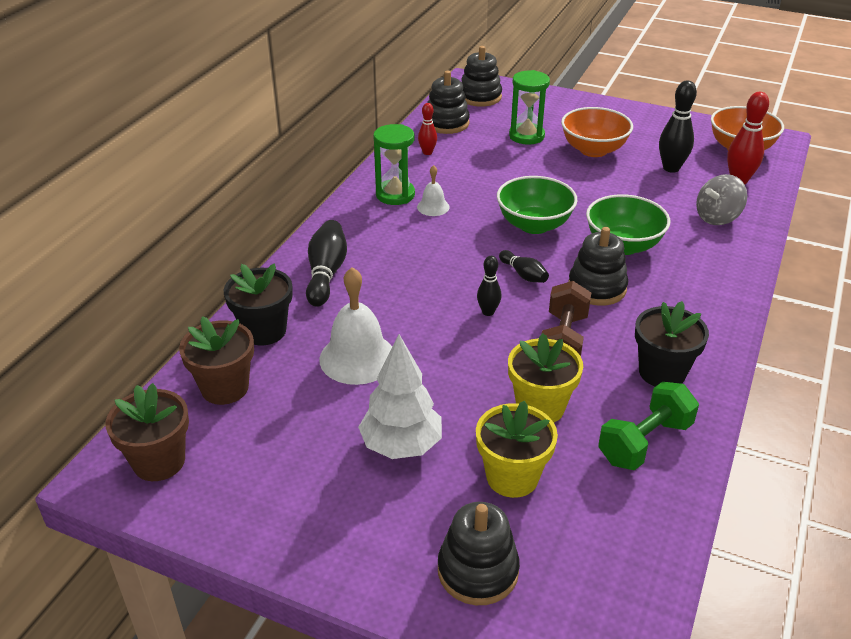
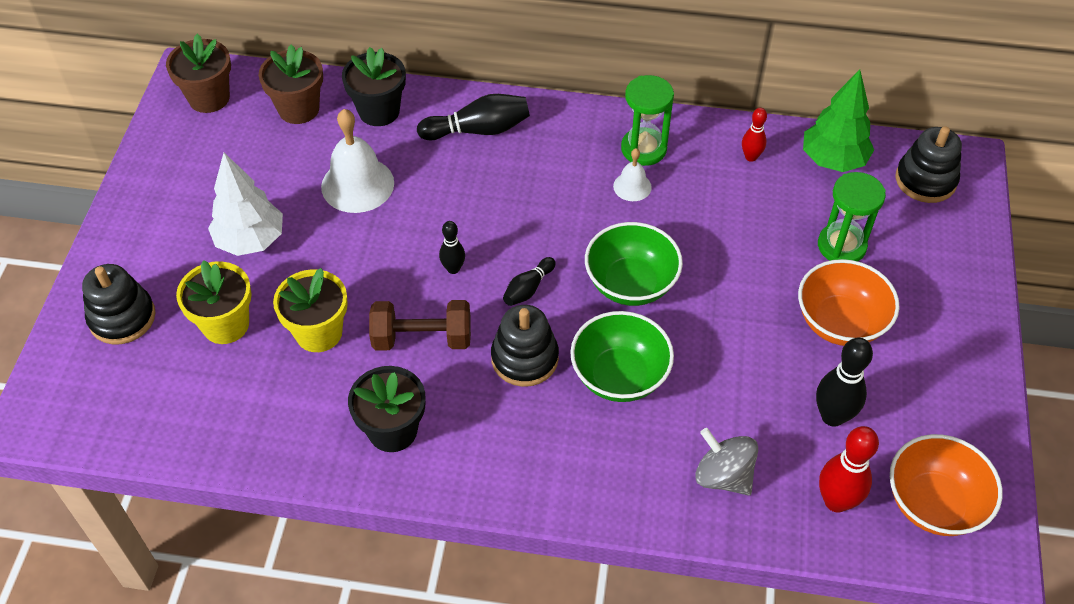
camera: 75 degrees right, 15 degrees up
(446, 123) = (833, 160): black stacking toy -> green tree
(644, 442) = (286, 422): green dumbbell -> none

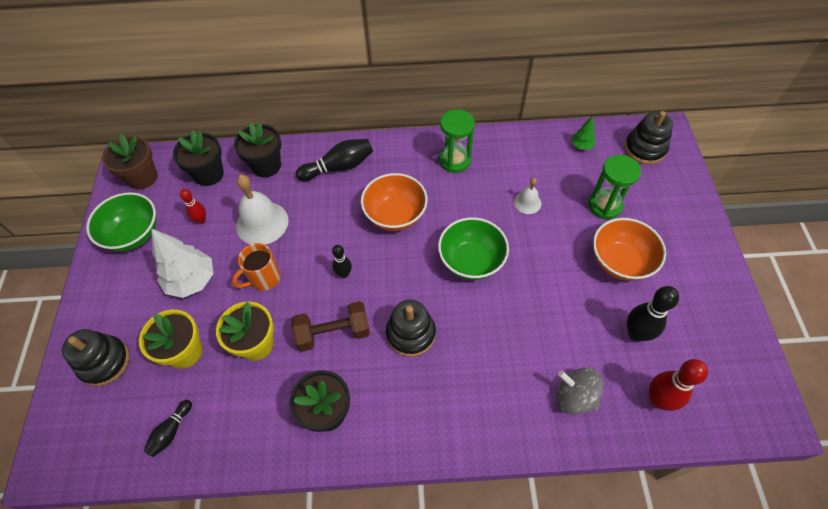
camera: 10 degrees left, 5 degrees up
(299, 109) = (209, 174): brown flower pot -> black flower pot
(345, 255) = (264, 279): none -> orange mug
(528, 289) = (400, 279): black bowling pin -> black bowling pin (171, 431)
(619, 376) = (481, 333): green bowl -> green bowl (134, 234)
(632, 186) = (454, 189): white bell -> white bell (527, 202)
(751, 157) = (527, 153): red bowling pin -> red bowling pin (201, 220)
(833, 160) = (581, 146): green tree -> green tree, size x0.50
(933, 503) = (724, 386): orange bowl -> orange bowl (395, 215)

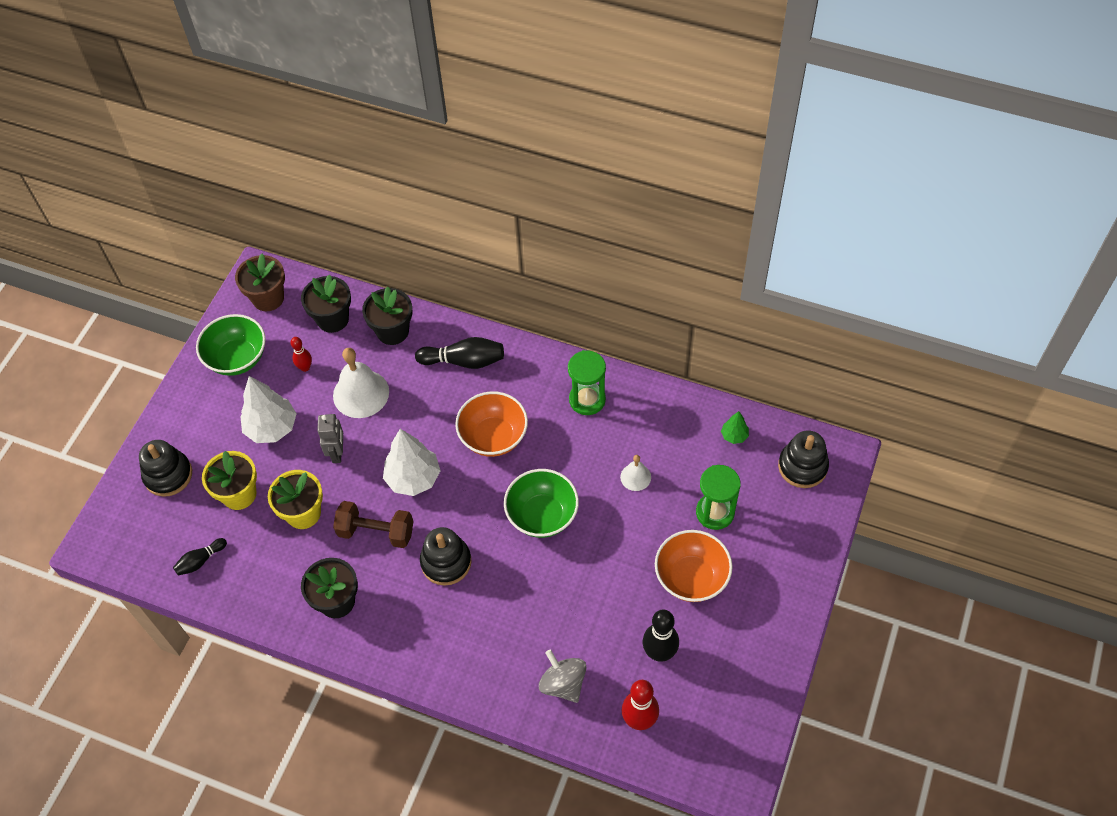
camera: 25 degrees right, 0 degrees up
(264, 279) = (337, 452): orange mug -> grey robot
(344, 274) = (413, 478): black bowling pin -> white tree

